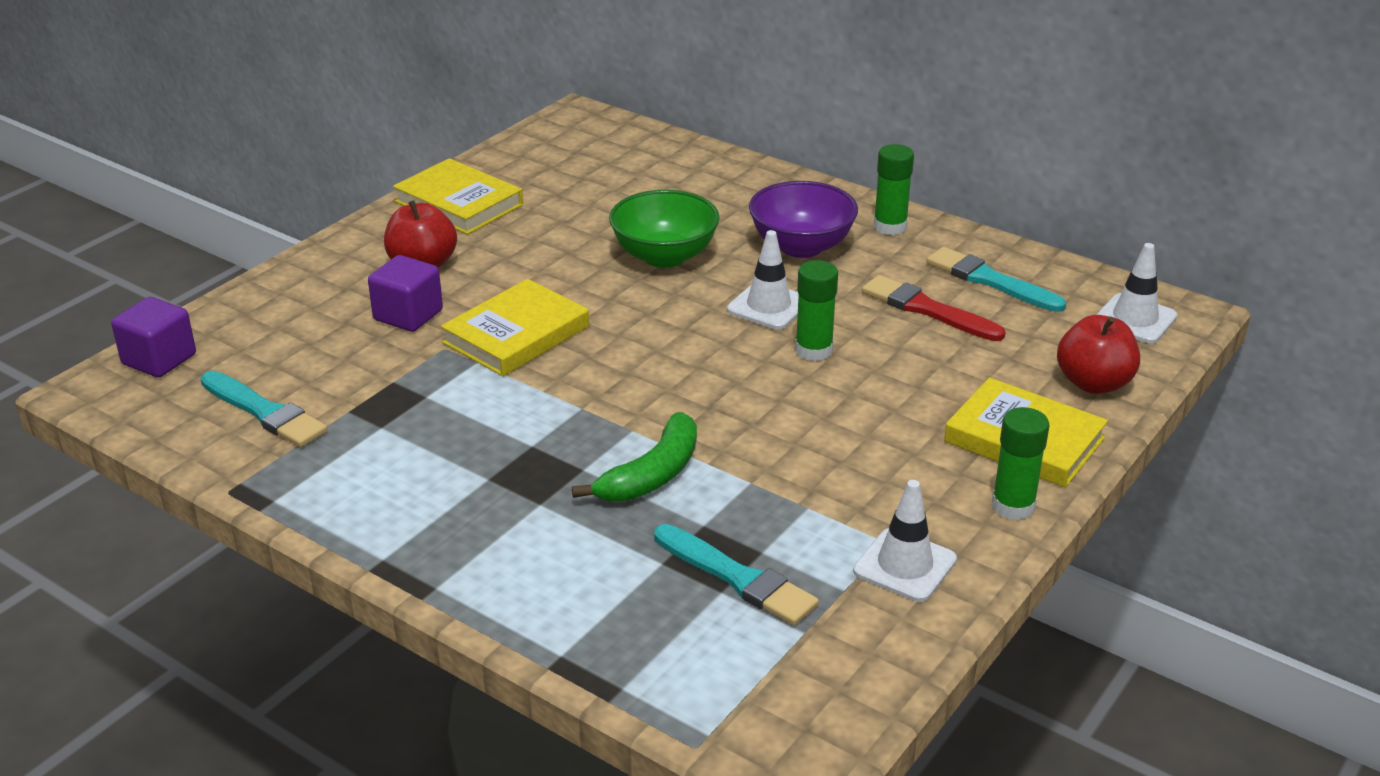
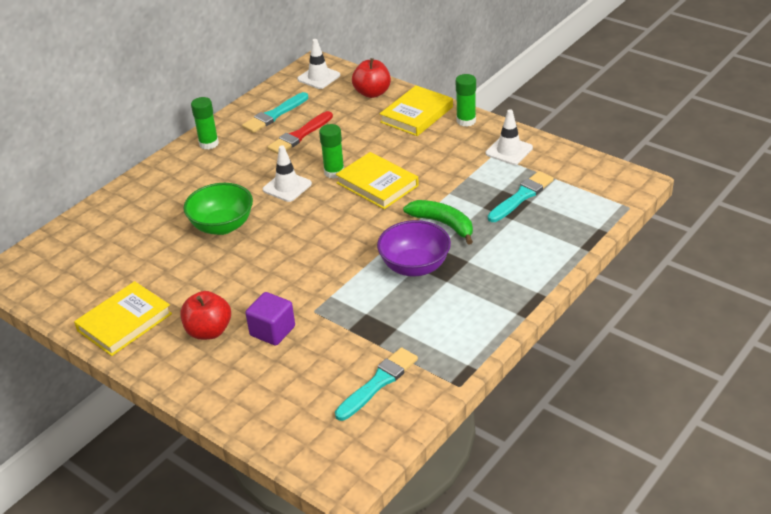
camera: 85 degrees left, 5 degrees up
(159, 359) = (310, 449): purple cube -> none
(516, 335) = (303, 281): yellow book -> yellow book (377, 184)
(801, 246) = (223, 175): purple bowl -> purple bowl (415, 266)

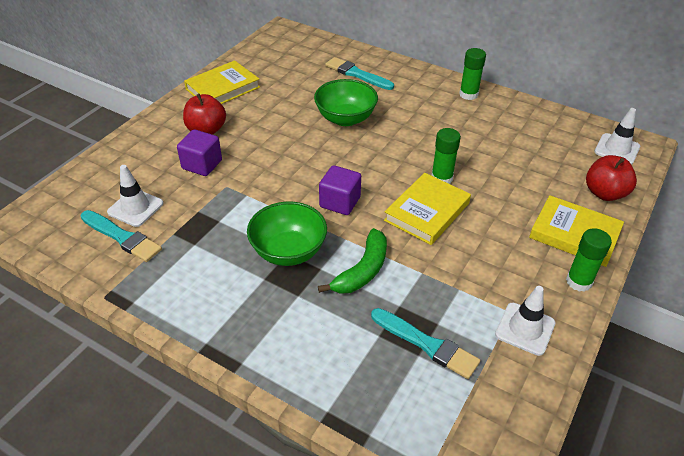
camera: 80 degrees right, 5 degrees up
(124, 322) = (223, 88): yellow book -> yellow book turned 75 degrees counterclockwise
(274, 115) = (531, 127): turquoise brush -> turquoise brush (357, 74)
(287, 187) = (410, 149): white traffic cone -> white traffic cone (135, 208)
(299, 135) = (500, 148): red brush -> none
(354, 234) = (340, 202): none -> purple cube
(415, 266) = (288, 251): purple bowl -> green bowl

